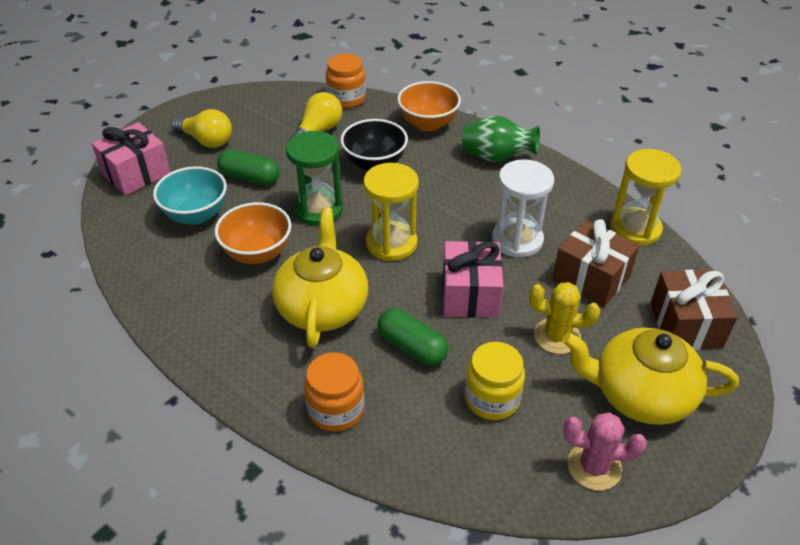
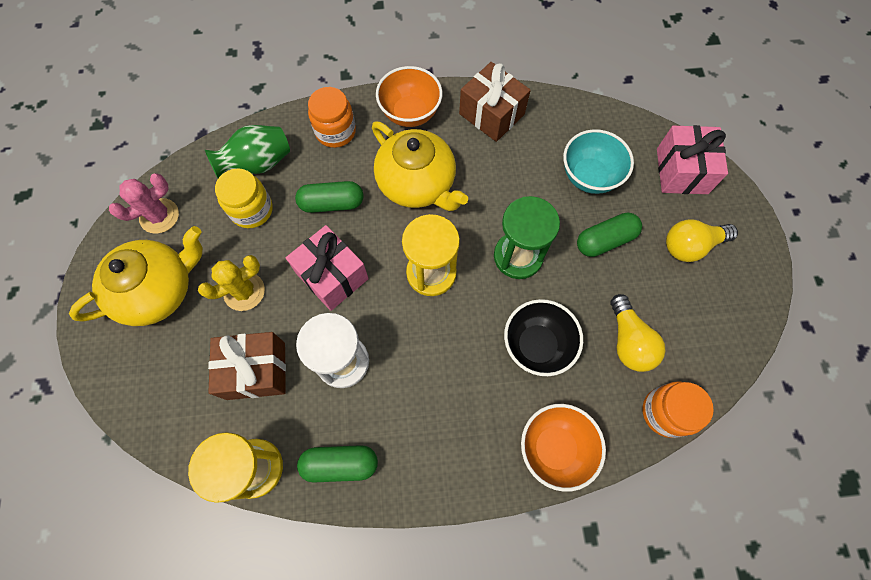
camera: 135 degrees right, 25 degrees up
(257, 253) = (507, 184): orange bowl -> orange bowl (410, 113)
(496, 157) = (448, 457): green vase -> green vase (258, 164)
(571, 195) = (340, 464): none -> green capsule
(685, 325) = (155, 383): brown gift -> brown gift (491, 114)

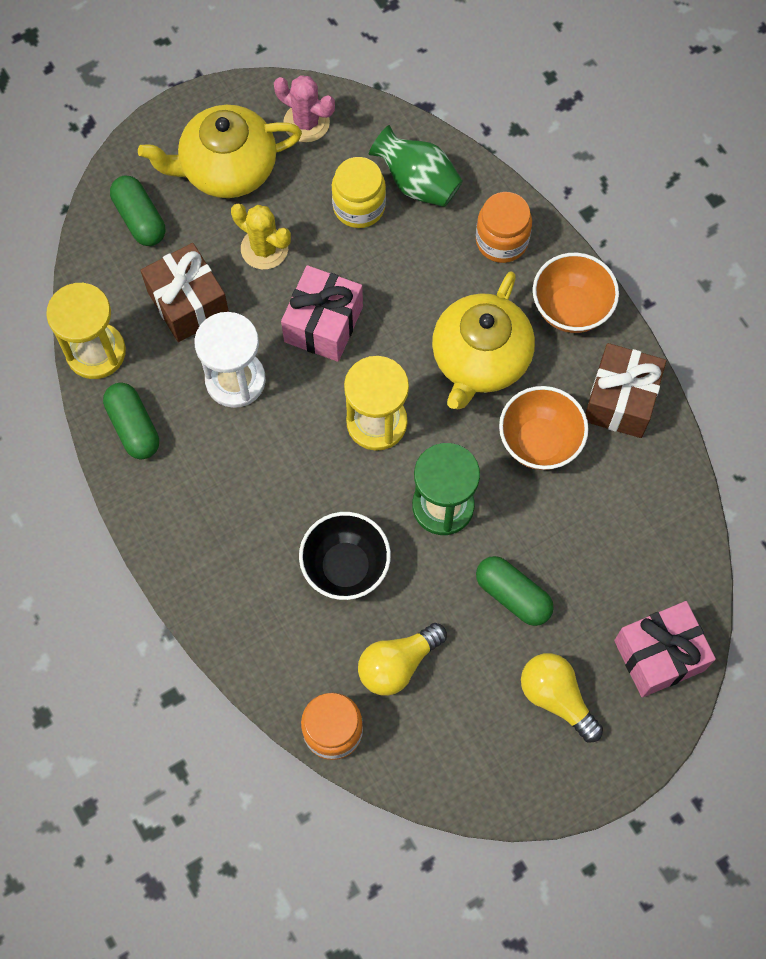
camera: 65 degrees right, 0 degrees up
(158, 290) = (227, 168): yellow teapot -> yellow teapot turned 135 degrees clockwise
(332, 203) = (408, 282): green capsule -> green capsule (140, 219)
(554, 448) = (241, 627): orange bowl -> orange bowl (539, 442)
(589, 176) = (591, 547): turquoise bowl -> none

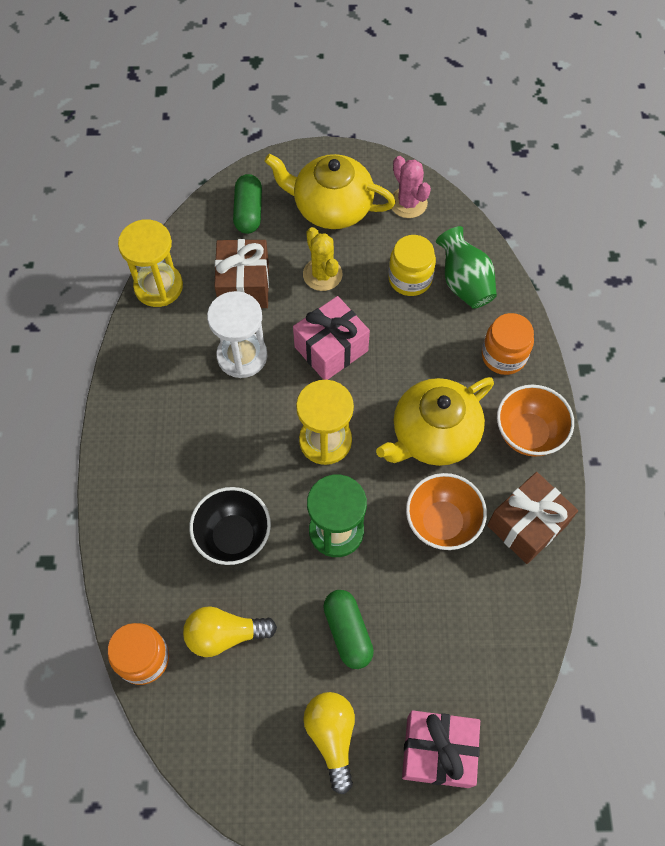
camera: 30 degrees right, 5 degrees down
(134, 427) = (149, 351): green capsule -> none

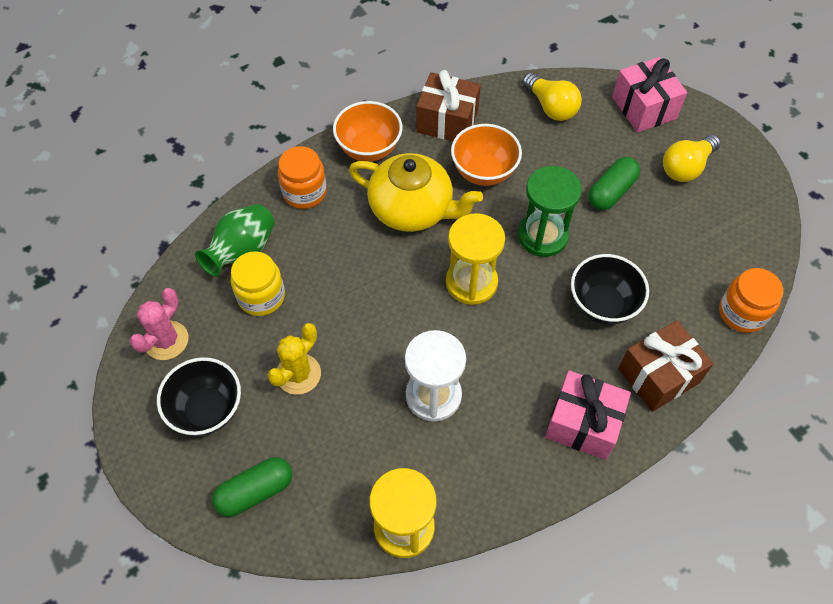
camera: 120 degrees left, 5 degrees down
(225, 635) = (679, 268): yellow light bulb -> yellow light bulb (551, 107)
(244, 285) = (353, 440): brown gift -> brown gift (658, 375)
(331, 207) = (207, 410): yellow teapot -> black bowl
(331, 349) = (378, 324): pink gift -> pink gift (583, 424)

